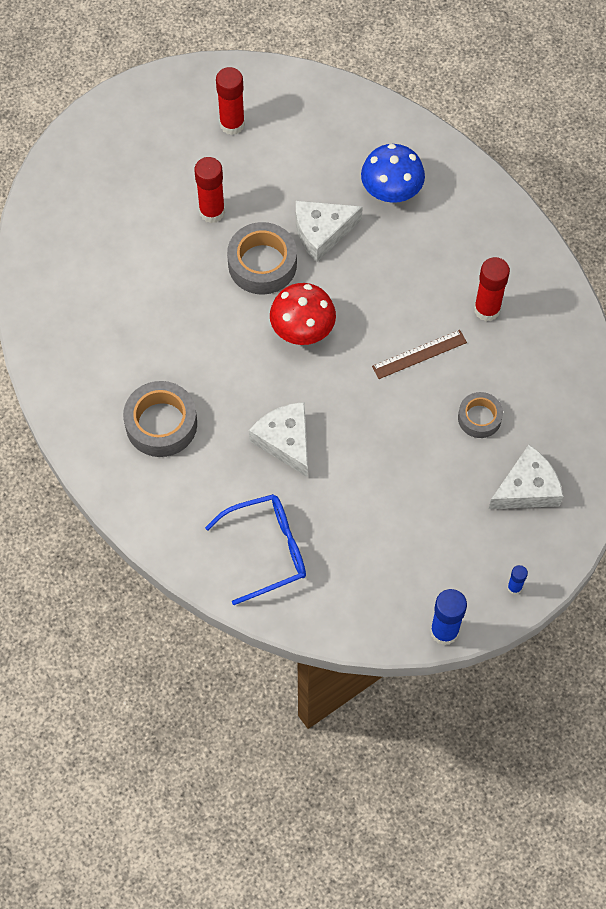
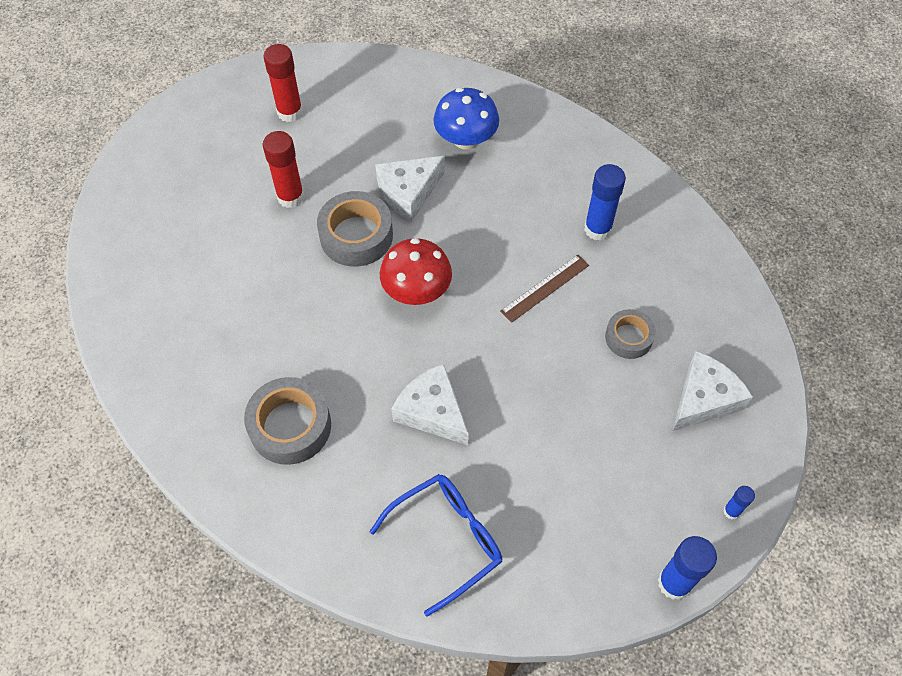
camera: 15 degrees left, 5 degrees down
(487, 309) = (597, 229): red glue stick -> blue glue stick

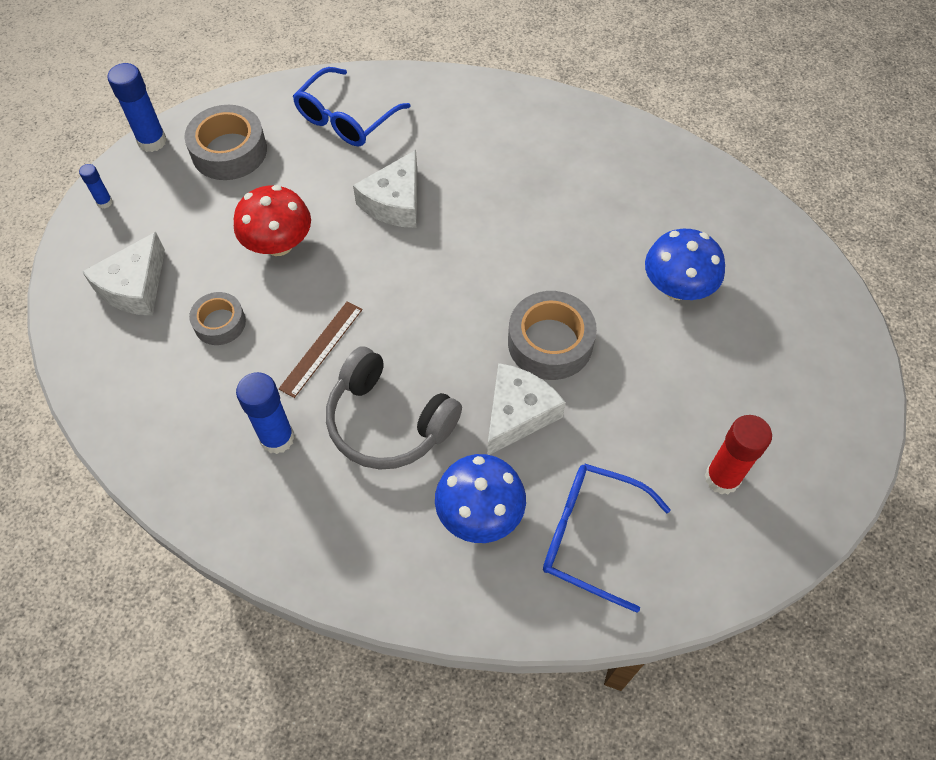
camera: 160 degrees right, 0 degrees up
(226, 247) = (677, 287): none -> blue mushroom
(290, 197) = (648, 364): red glue stick -> none
(290, 426) = (515, 156): grey tape -> grey tape (229, 151)
(397, 106) = (591, 536): none -> blue glasses
(416, 290) = (457, 304): red mushroom -> red mushroom (278, 244)
(432, 411) = (395, 202): white cheese -> white cheese turned 90 degrees clockwise
(509, 215) = (388, 422): none -> grey headphones

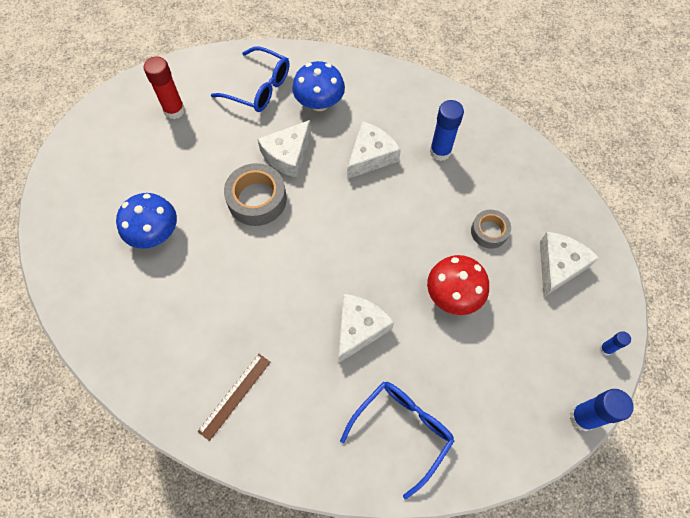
camera: 175 degrees left, 5 degrees up
(229, 151) = (508, 398): grey tape -> none
(321, 348) = (415, 207): brown ruler -> brown ruler (234, 396)
(388, 422) = (370, 156): grey headphones -> white cheese

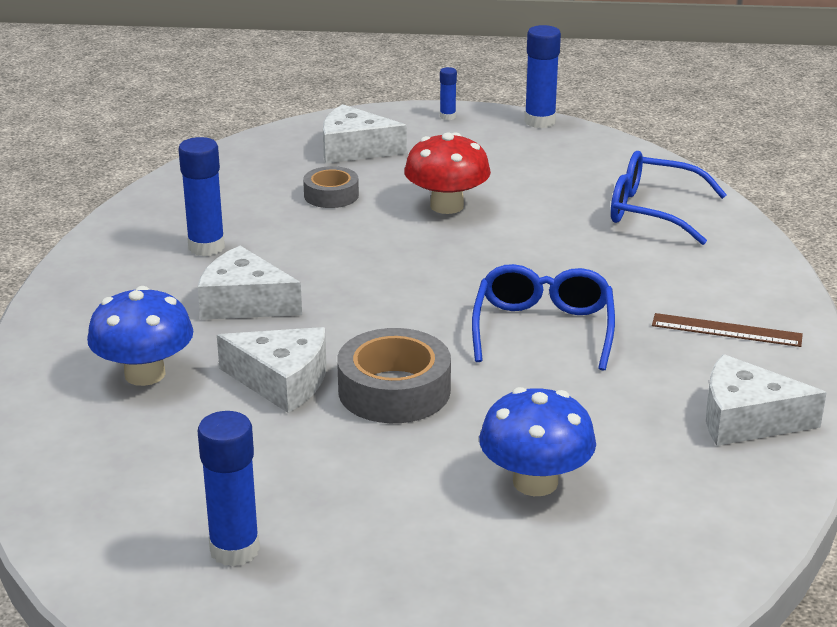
camera: 110 degrees left, 35 degrees down
(174, 110) = (234, 550): red glue stick -> blue glue stick
(258, 88) = (129, 453): blue glasses -> blue glasses (543, 329)
(359, 328) = (548, 260): white cheese -> white cheese (746, 419)

